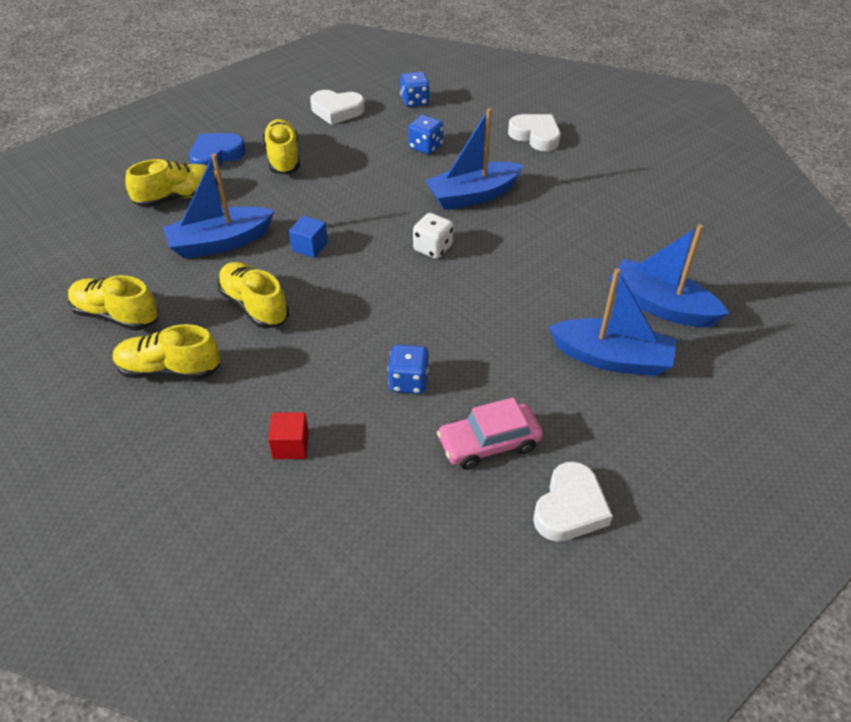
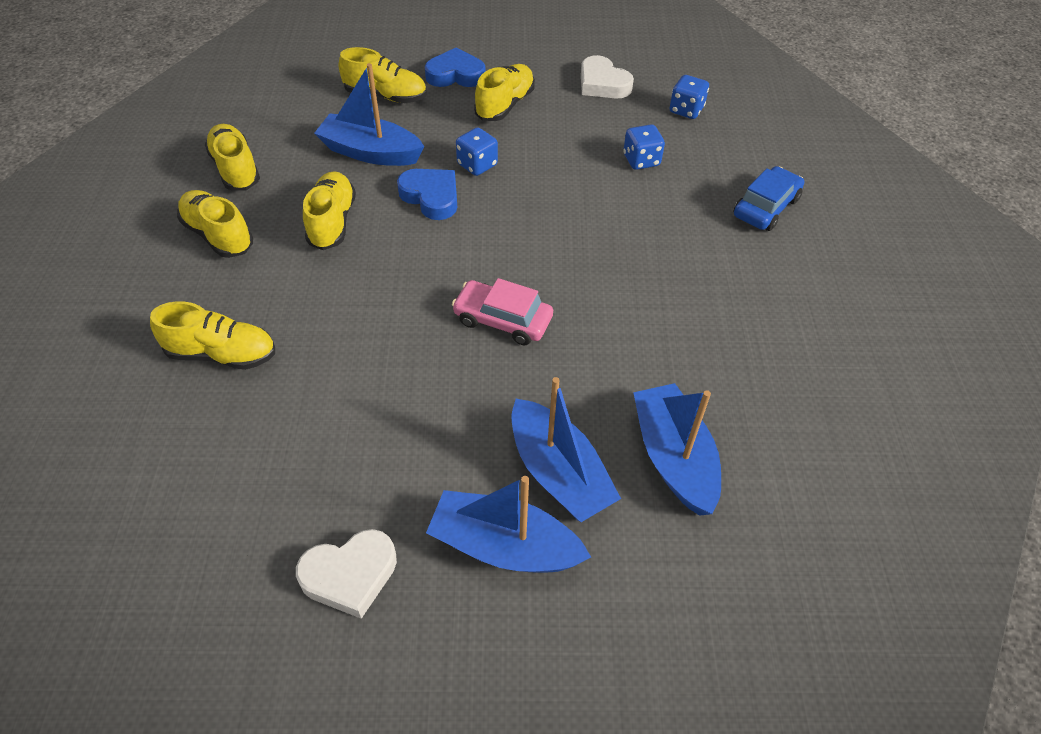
camera: 40 degrees right, 5 degrees up
(291, 445) = (222, 354): red cube -> yellow shoe
(310, 247) = (431, 197): blue cube -> blue heart
(408, 381) = (364, 365): blue dice -> blue dice (477, 165)
(433, 248) = (529, 260): white dice -> none
(473, 195) = (627, 232): blue boat -> blue boat (504, 546)
(489, 443) = (358, 466): pink car -> pink car (502, 320)
(535, 136) = (766, 207): white heart -> blue car

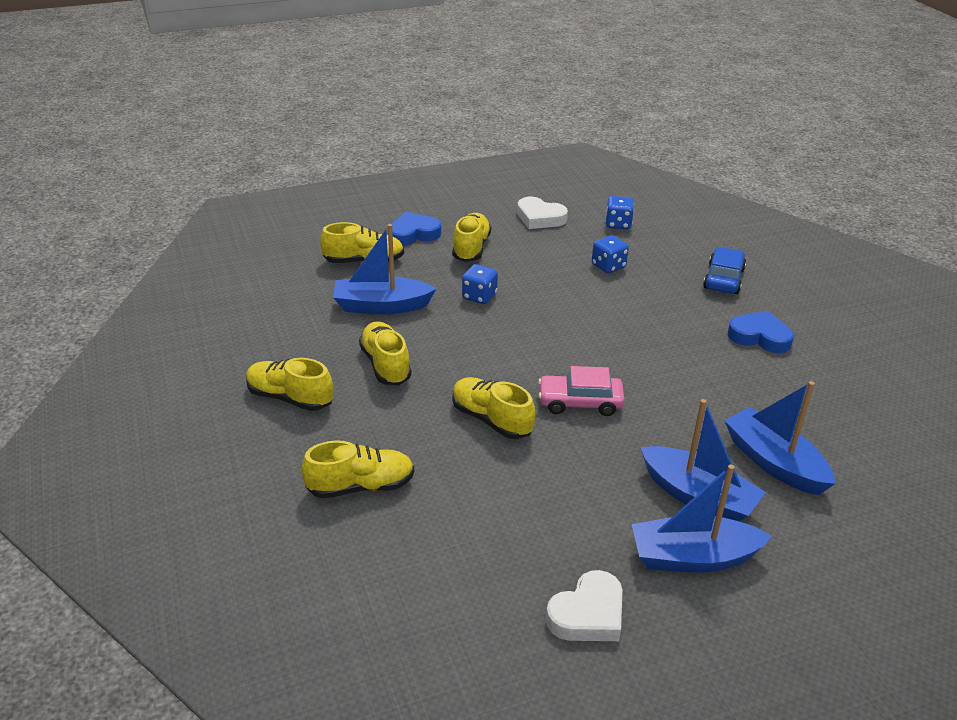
camera: 20 degrees left, 15 degrees down
(236, 169) = (268, 344): yellow shoe -> yellow shoe (491, 419)
(431, 197) = (458, 328): blue heart -> blue heart (760, 337)

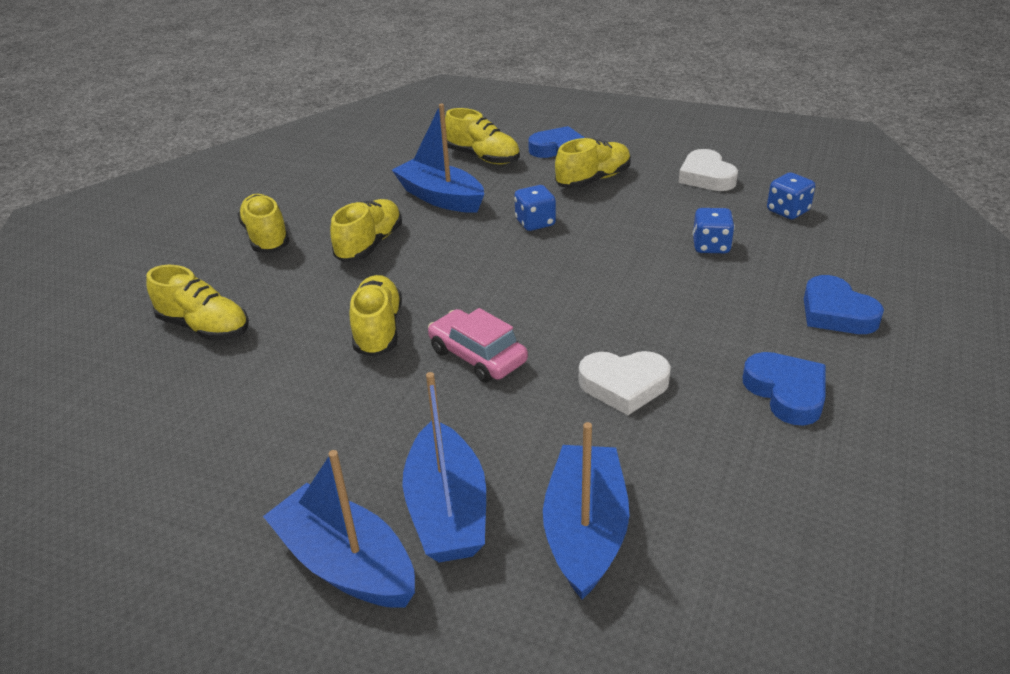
camera: 45 degrees right, 0 degrees up
(588, 614) = (181, 543): white heart -> white heart (624, 385)
(723, 279) = (836, 313): blue car -> blue heart

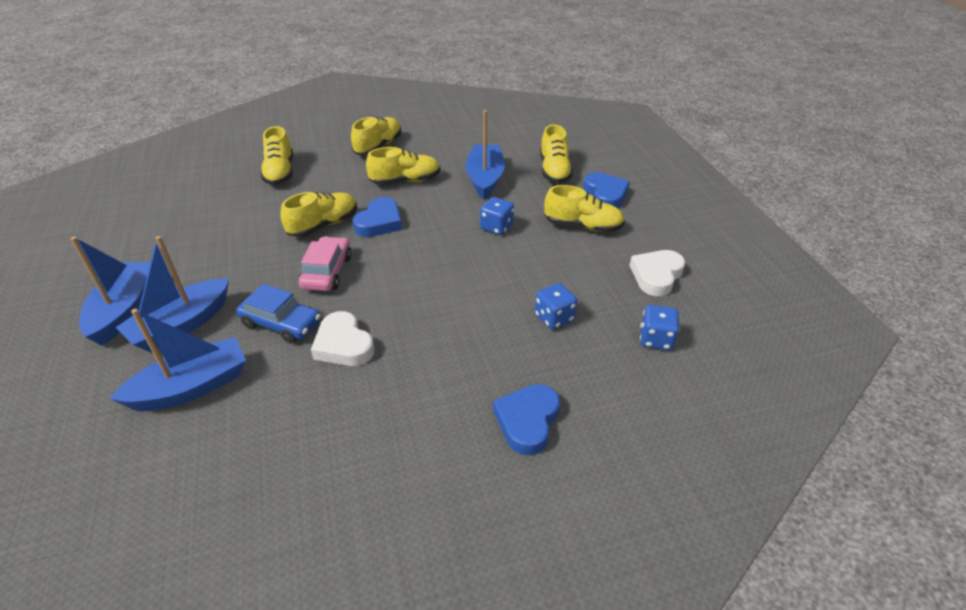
camera: 50 degrees right, 5 degrees up
(538, 420) = (281, 323): none -> blue car
(786, 392) = (395, 429): blue heart -> blue heart (379, 222)

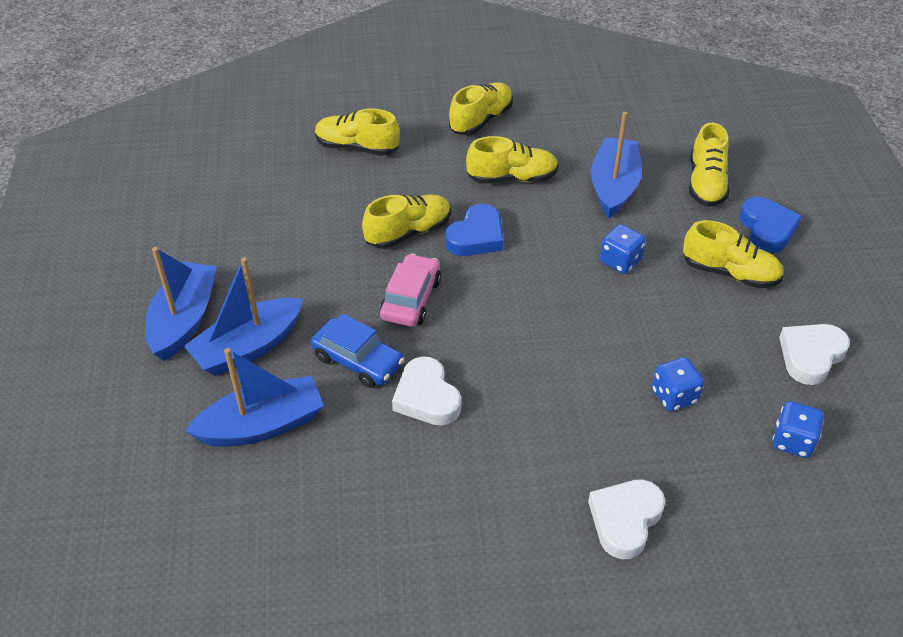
camera: 10 degrees right, 5 degrees up
(280, 172) = (357, 147): yellow shoe -> yellow shoe turned 105 degrees clockwise
(527, 421) = (625, 520): blue heart -> white heart

